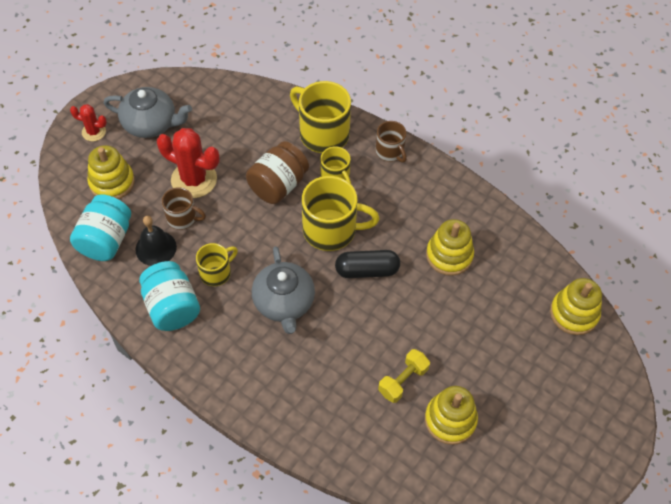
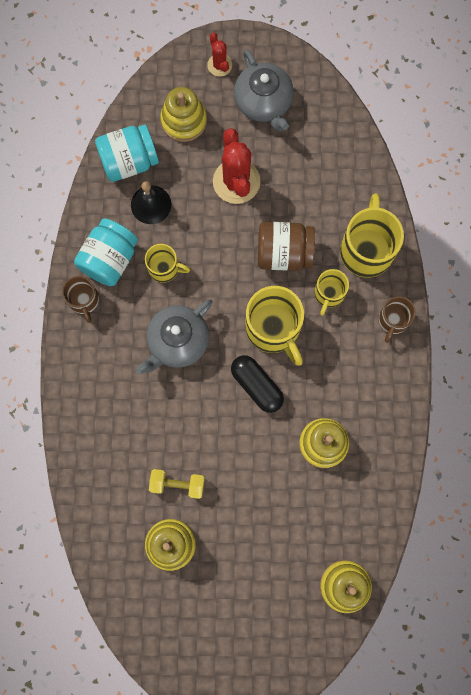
camera: 55 degrees right, 20 degrees up
(182, 218) = (193, 202): brown mug -> brown mug (84, 301)

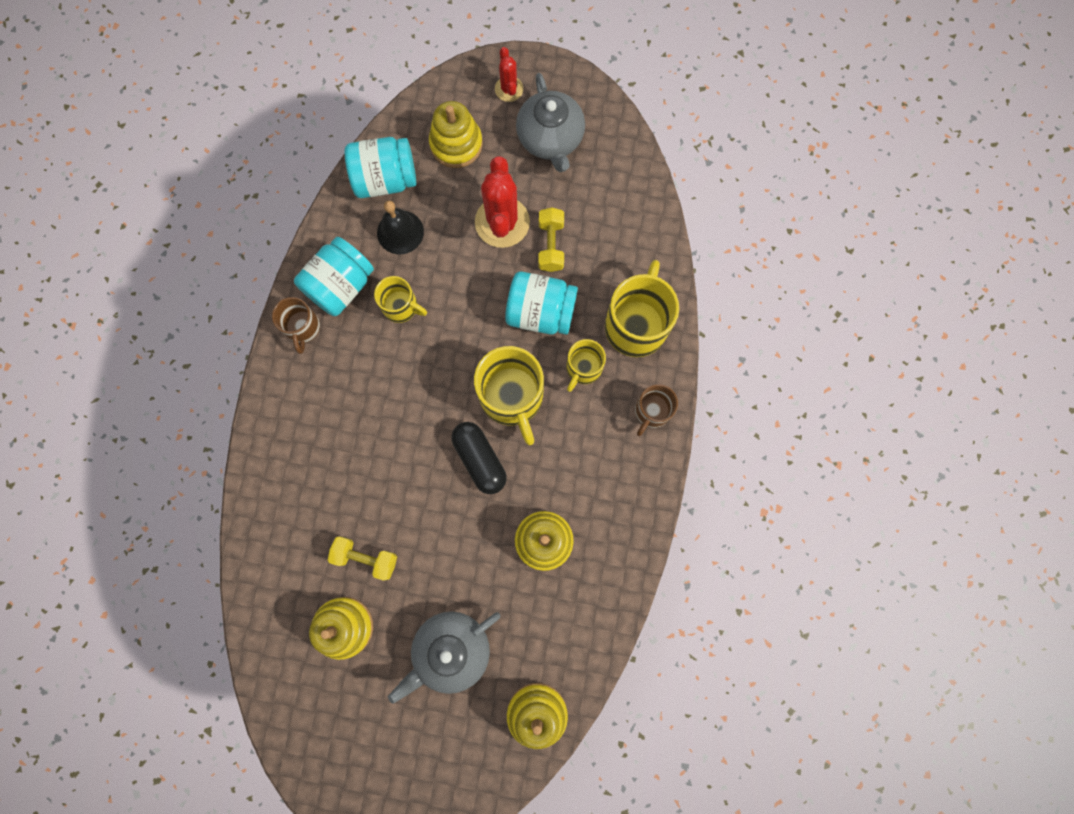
camera: 10 degrees right, 0 degrees up
(177, 341) = (399, 392): grey teapot -> grey teapot (450, 650)
(281, 194) = (551, 245): none -> yellow dumbbell
(284, 253) = (540, 312): brown jar -> turquoise jar

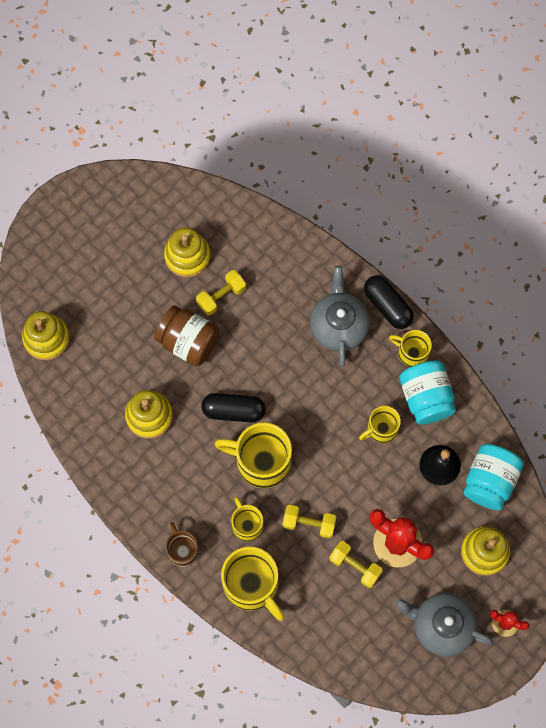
camera: 125 degrees right, 5 degrees down
(267, 383) = (387, 306): none -> black capsule
(302, 328) = (412, 352): brown mug -> yellow mug
(438, 557) = (188, 342): none -> brown jar
(450, 650) = (124, 311): grey teapot -> grey teapot (339, 325)
(540, 312) = (309, 523): turquoise jar -> yellow dumbbell

